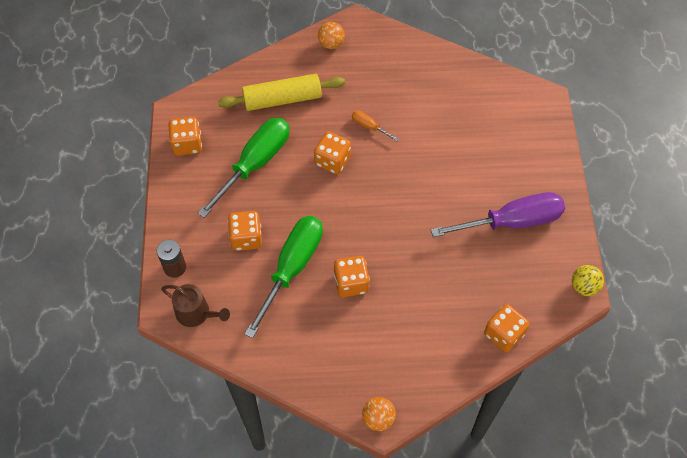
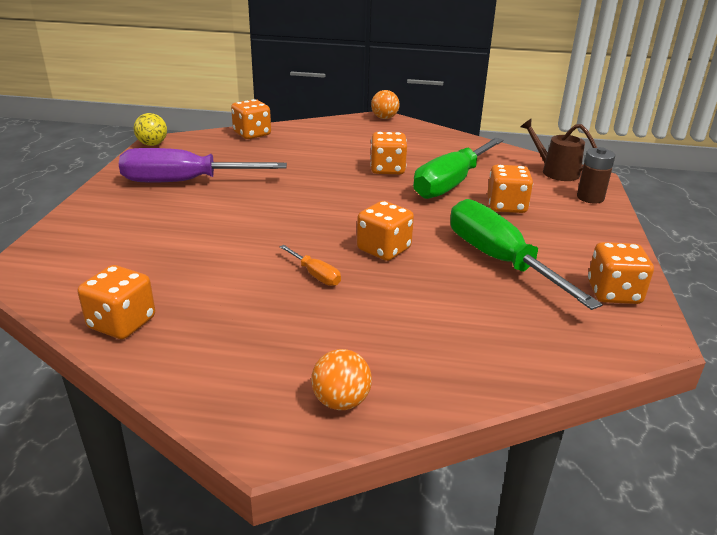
camera: 170 degrees left, 30 degrees down
(255, 164) = (499, 260): green screwdriver -> green screwdriver turned 105 degrees clockwise
(282, 99) = (454, 326): yellow rolling pin -> none
(456, 69) = (122, 323): none -> orange dice

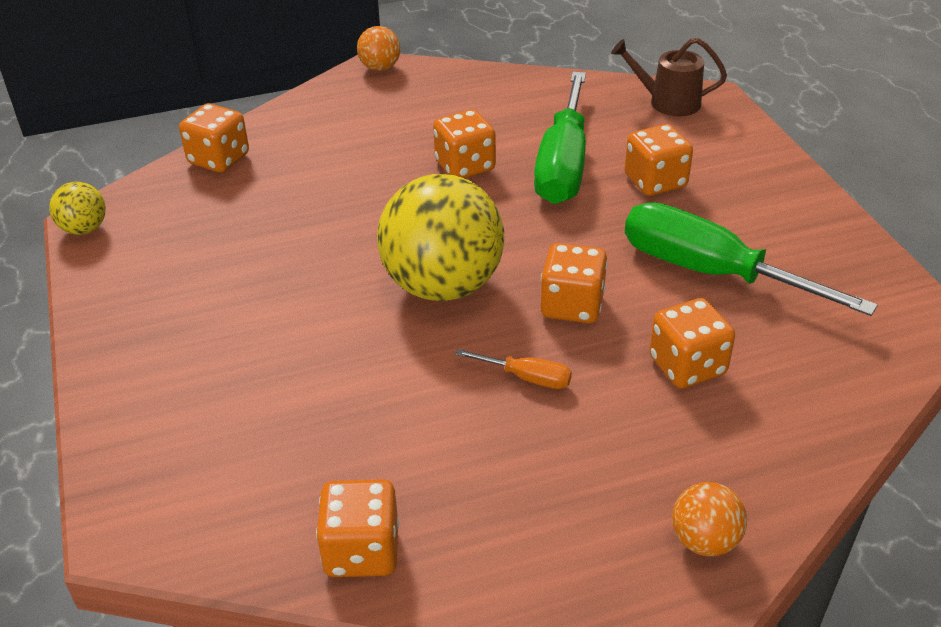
camera: 25 degrees left, 10 degrees up
(185, 182) = (208, 285): purple screwdriver -> none
(313, 217) = (442, 285): none -> yellow ball
(590, 198) = (735, 134): brown battery -> none
(613, 293) = (856, 275): orange dice -> orange dice (687, 366)

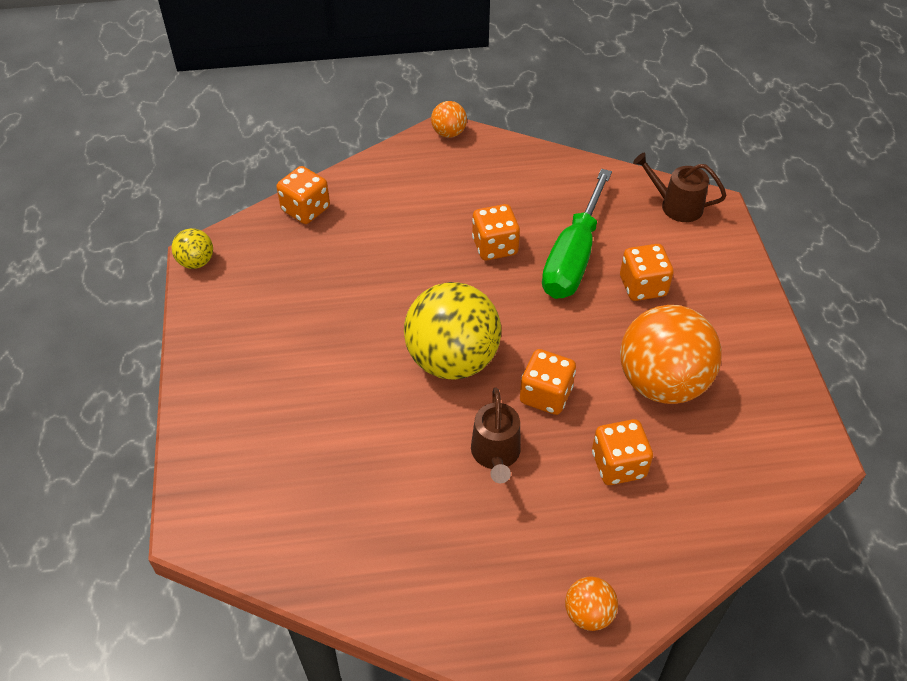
camera: 10 degrees right, 10 degrees up
(361, 551) = (348, 575): orange dice -> none
(527, 378) = (496, 454): orange screwdriver -> brown watering can
(711, 272) = (662, 382): green screwdriver -> orange ball

